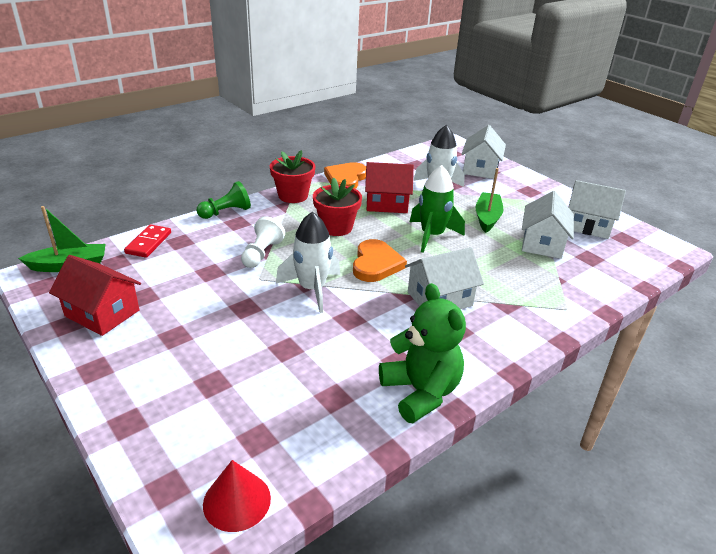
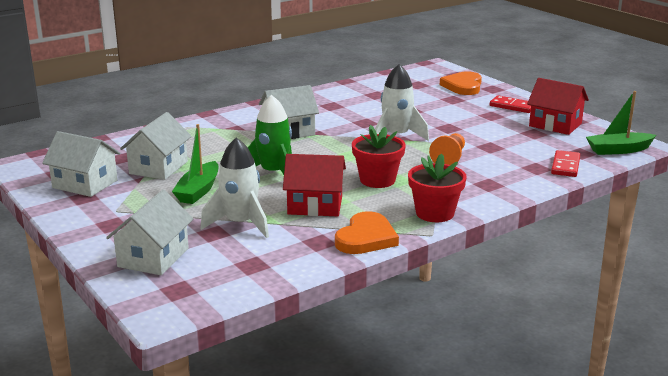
camera: 175 degrees left, 10 degrees down
(130, 360) = (512, 106): none -> red domino
(226, 212) = (507, 194): green pawn -> none
(237, 501) = (421, 72): red cone -> none
(261, 254) = (449, 158): white pawn -> orange pawn
(376, 264) = (339, 152): orange heart -> orange heart (463, 86)
(420, 392) = (321, 95): green teddy bear -> none

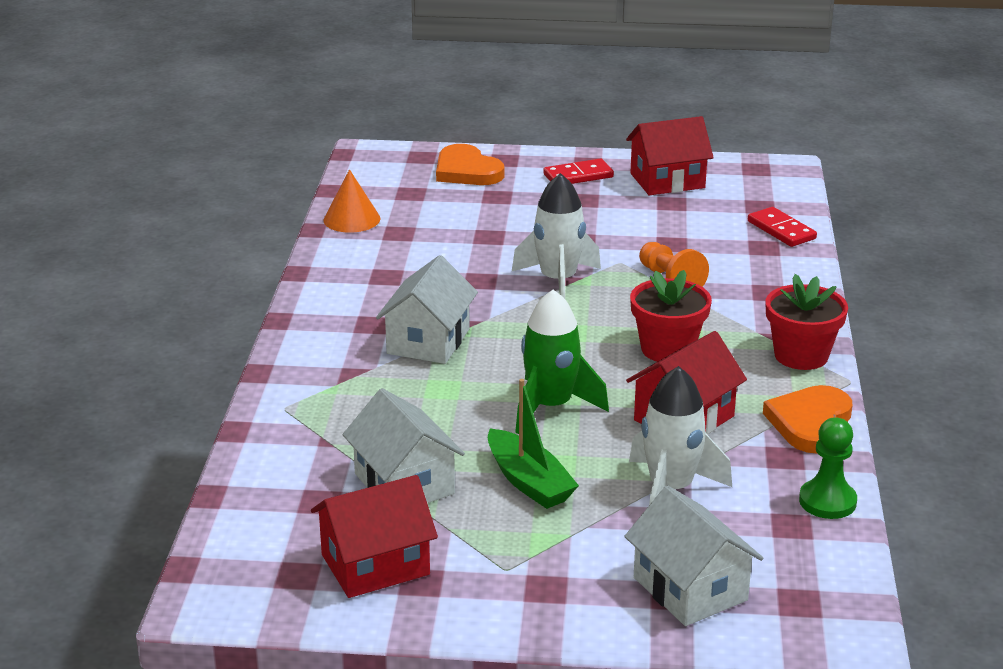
camera: 50 degrees left, 5 degrees up
(85, 184) = (375, 565): white house -> red house
(290, 267) = (827, 501): none -> green pawn
(366, 238) = (811, 423): orange heart -> orange heart turned 135 degrees counterclockwise
(369, 83) = (352, 219): none -> orange cone
(618, 150) = (782, 185): green boat -> none

